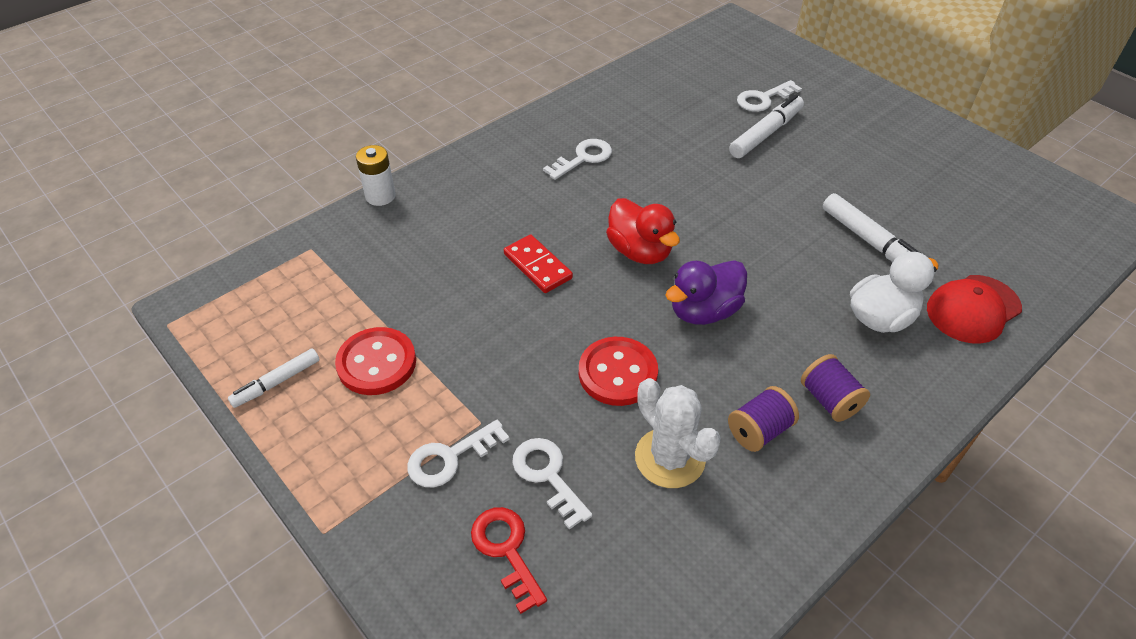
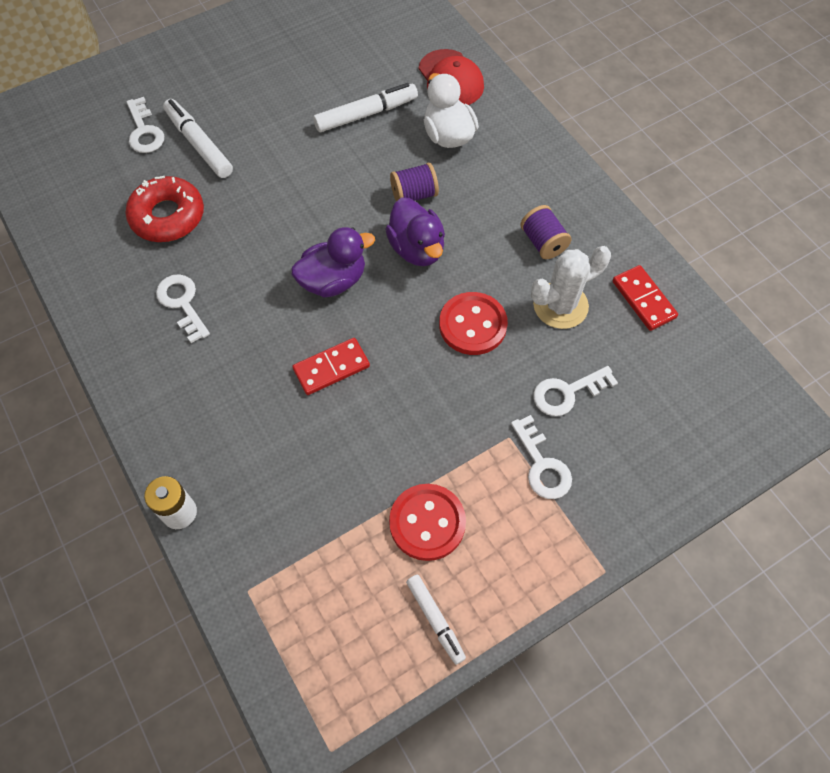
camera: 80 degrees left, 15 degrees up
(506, 550) = (630, 430): red key -> none
(640, 251) = (333, 280): red duck -> purple duck
(674, 131) = (168, 216): none -> red donut
(708, 556) = (643, 299): none -> red domino
(829, 400) = (521, 191): purple spool -> purple spool (414, 195)

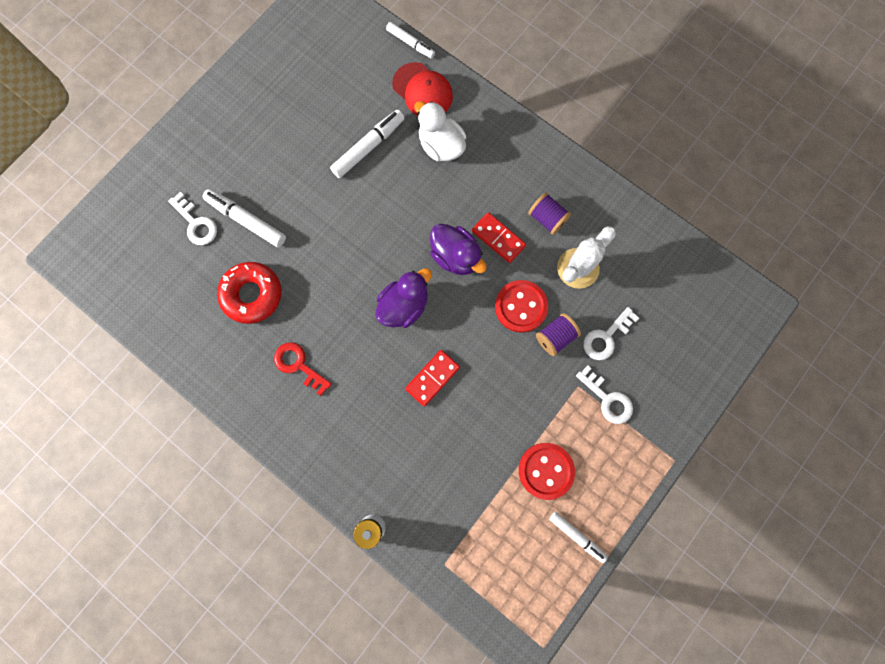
camera: 20 degrees left, 15 degrees up
(182, 303) = (298, 365): white key -> red key
(414, 195) = (435, 210): purple spool -> purple spool (555, 337)
(457, 33) = (410, 43): none -> white marker
(643, 299) = (635, 242): red domino -> red domino (498, 238)

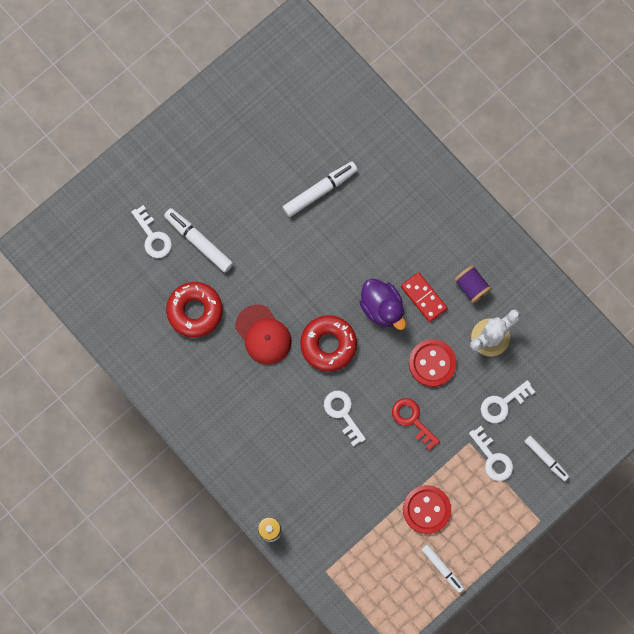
camera: 10 degrees right, 0 degrees up
(298, 365) = (227, 381): red key -> red key (412, 420)
(404, 306) = (328, 344): purple duck -> red donut
(410, 43) = (375, 94): white marker -> white marker (546, 458)
(422, 91) = (379, 144): red cap -> red cap (263, 335)
(432, 378) = (342, 413): red domino -> white key
(441, 146) = (387, 201): white duck -> none
(555, 337) = (457, 396): purple spool -> none

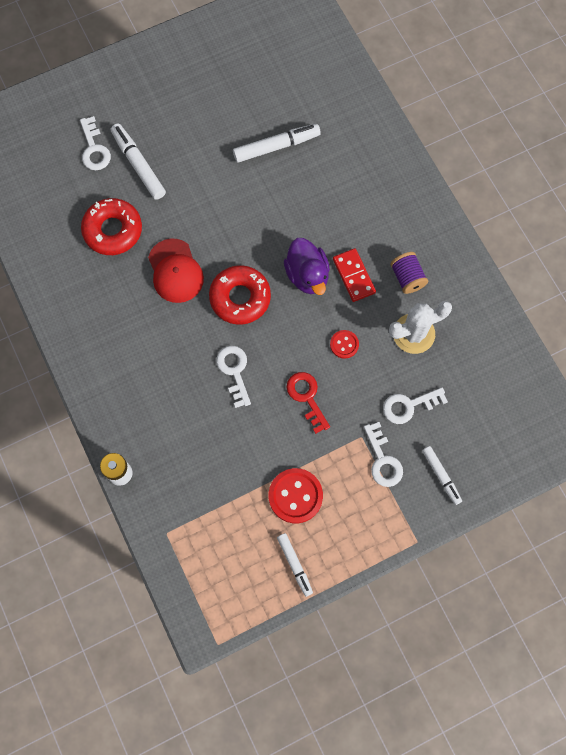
camera: 15 degrees right, 5 degrees down
(432, 363) = (344, 344): red button -> red button, size x0.55

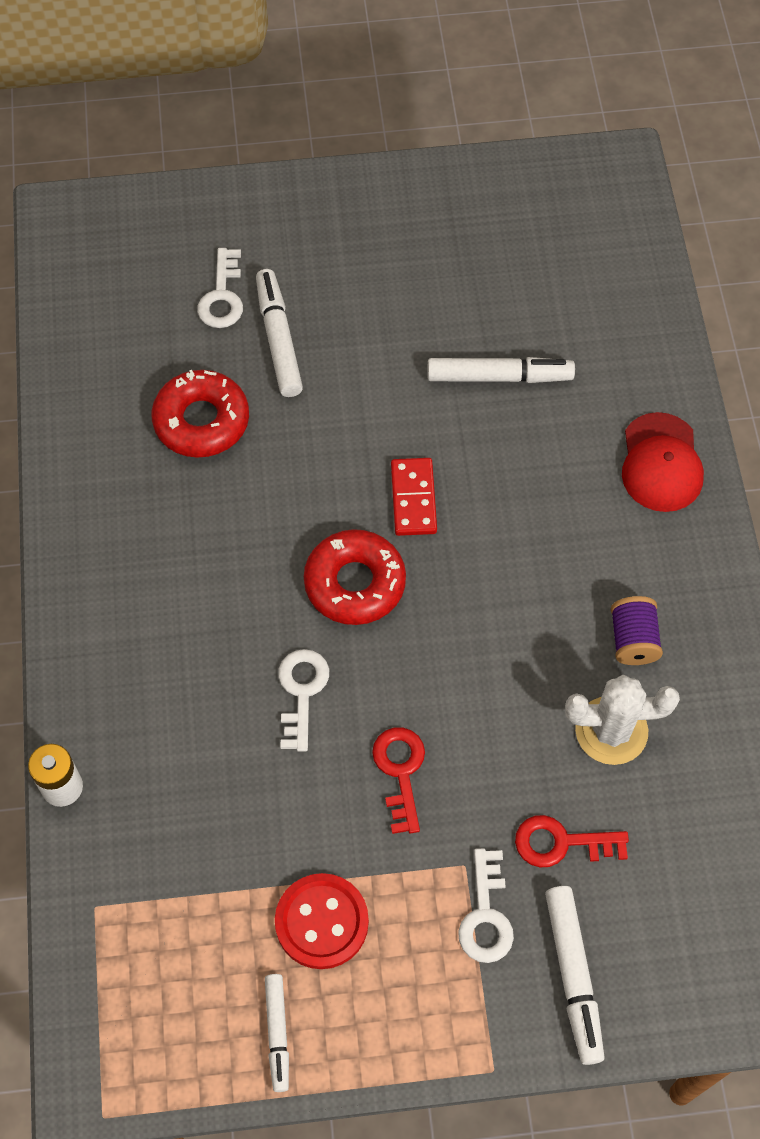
camera: 20 degrees right, 10 degrees down
(175, 271) = (271, 511): red cap -> red cap (661, 463)
(307, 275) = (473, 583): purple duck -> none
(344, 344) = (492, 709): red button -> none
(353, 276) = (547, 609): red domino -> red domino (413, 498)
(408, 406) = (561, 842): white key -> red key
(441, 476) = (573, 976): white marker -> white marker, size x1.56

